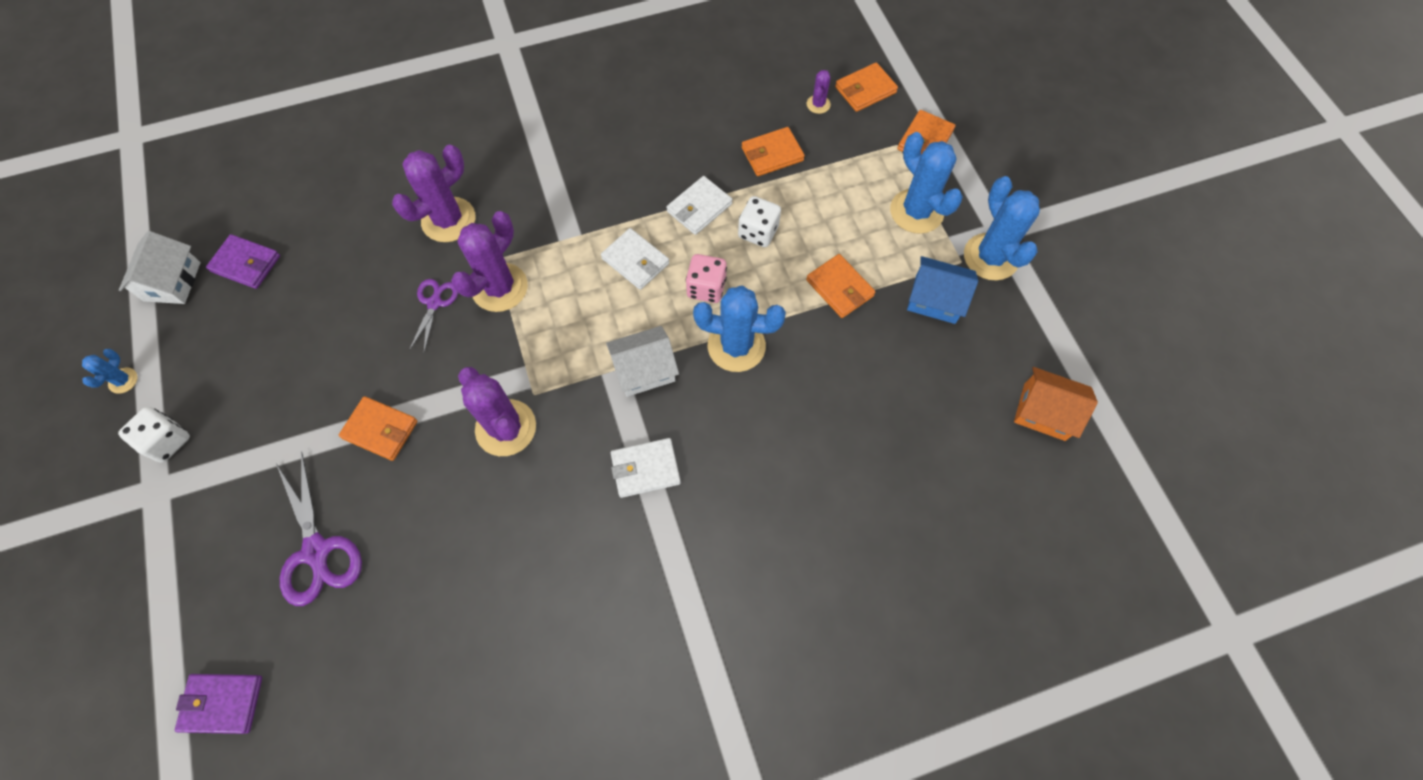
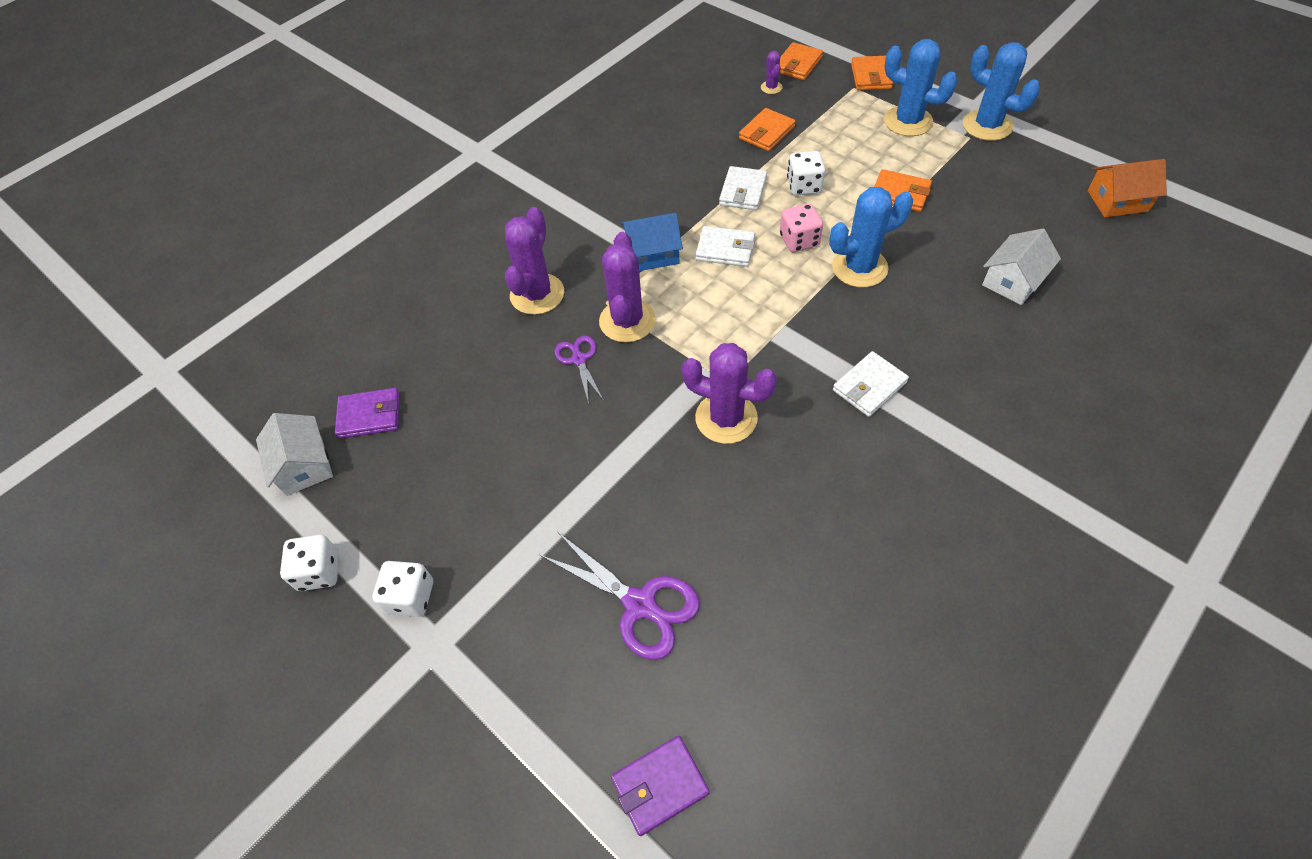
camera: 25 degrees left, 10 degrees down
(123, 380) = (319, 571): blue cactus -> white dice
(380, 430) = (615, 478): orange wallet -> none
(644, 370) = (803, 319): white house -> white house (1013, 281)
(935, 299) = (975, 168): blue house -> blue house (652, 254)

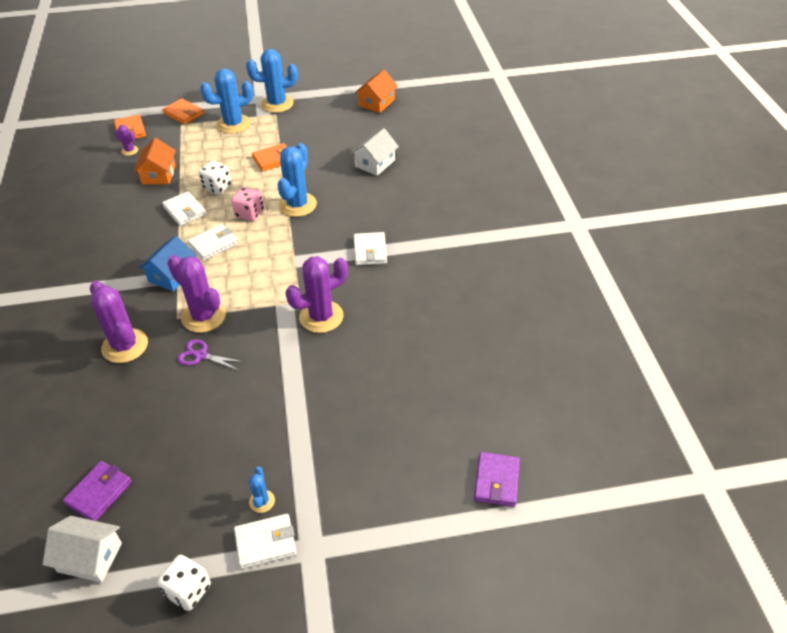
camera: 55 degrees left, 10 degrees down
(410, 597) = (265, 543): white dice -> white wallet
(454, 554) = (262, 501): none -> blue cactus
(640, 604) = (390, 426): purple scissors -> none
(766, 133) = (158, 174): orange wallet -> orange house
(1013, 281) = (375, 163): white house -> white house turned 45 degrees clockwise

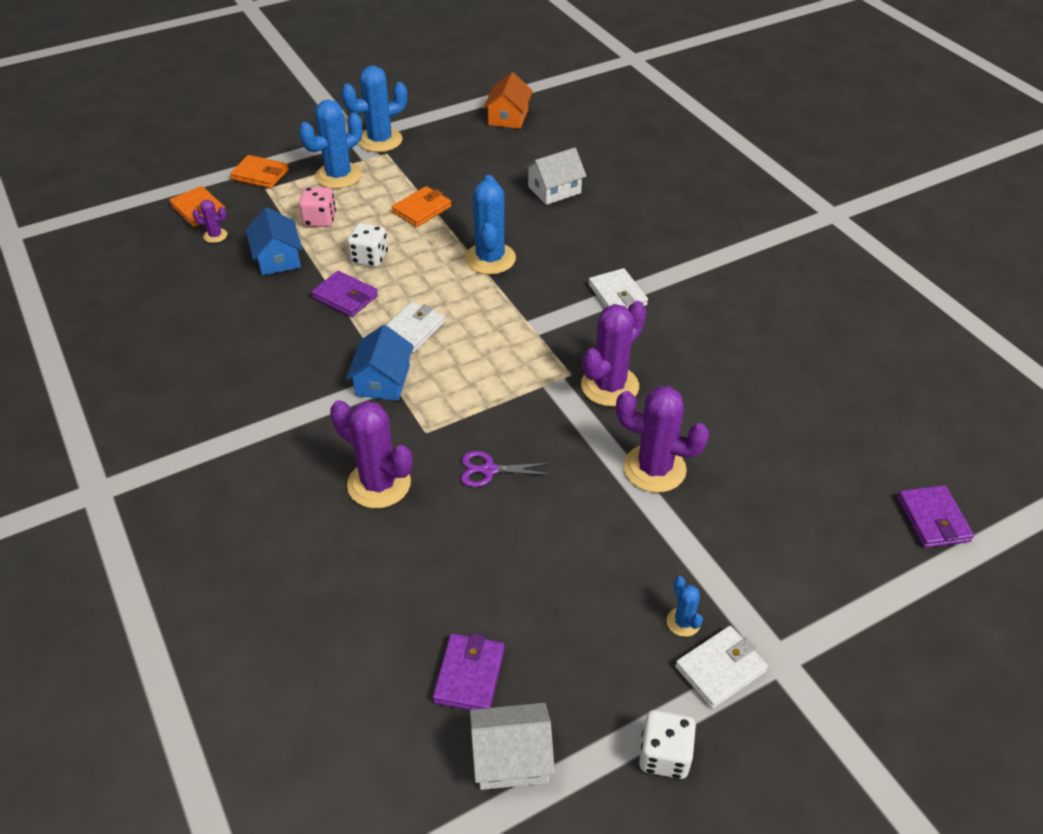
camera: 20 degrees left, 0 degrees up
(158, 174) = (278, 258): orange house -> blue house
(184, 211) = (345, 297): white wallet -> purple wallet
(203, 316) = (460, 422): purple cactus -> purple cactus (654, 469)
(249, 213) = (435, 282): pink dice -> pink dice (319, 220)
(375, 163) = (554, 190): white house -> white house turned 45 degrees clockwise

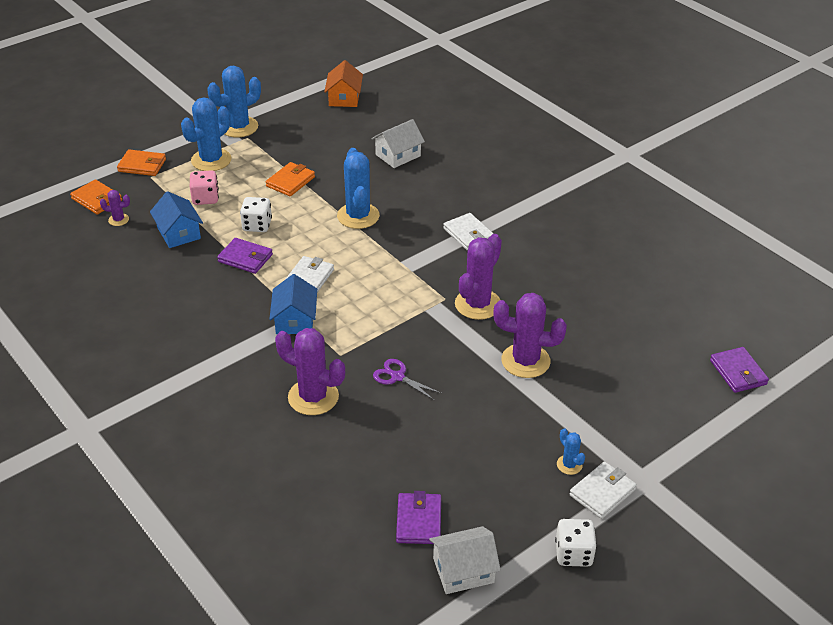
camera: 10 degrees left, 5 degrees down
(489, 470) = (397, 377): purple scissors -> purple scissors turned 45 degrees clockwise

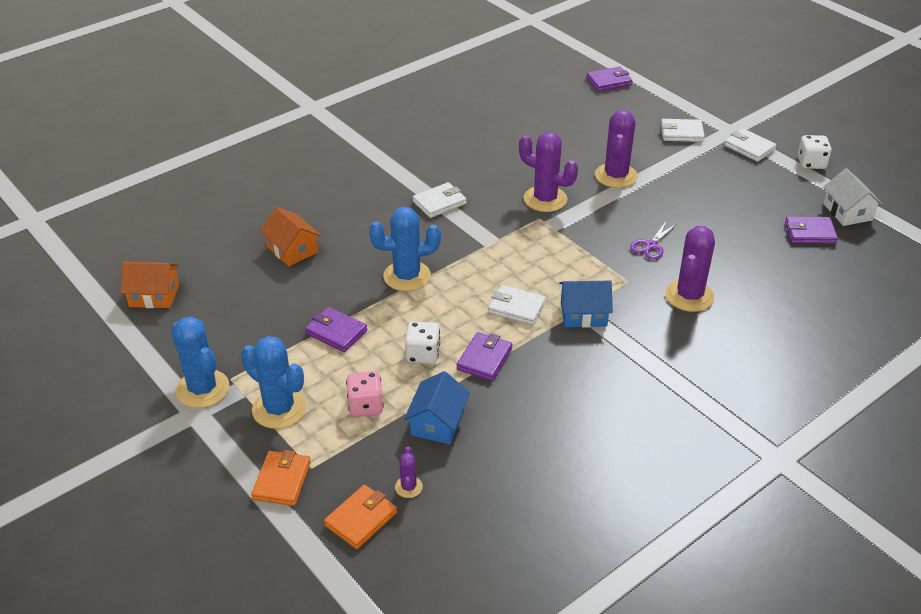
camera: 90 degrees left, 0 degrees up
(178, 233) = (437, 423): blue house -> blue house turned 45 degrees counterclockwise
(290, 182) = (336, 332): orange wallet -> purple wallet
(398, 155) = (292, 249): white house -> orange house
(569, 465) = (727, 160): blue cactus -> none
(627, 429) = (681, 133): none -> white wallet

